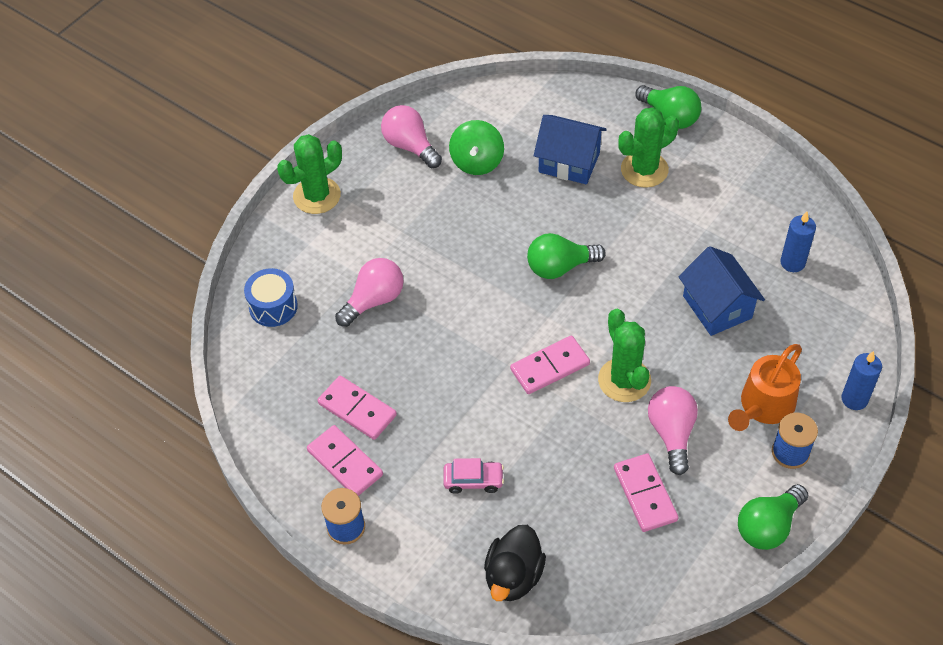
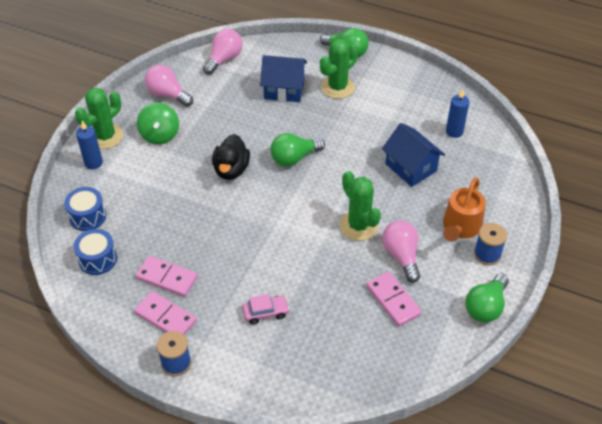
camera: 15 degrees left, 5 degrees down
(275, 368) = (98, 259): none -> blue drum
(374, 300) = (163, 200): pink light bulb -> pink light bulb (224, 59)
(477, 162) = (218, 98): green spinning top -> green spinning top (160, 135)
(513, 576) = (311, 375): black duck -> black duck (231, 170)
(550, 367) = (303, 225): pink domino -> none
(854, 399) = (520, 212): blue candle -> blue candle (93, 163)

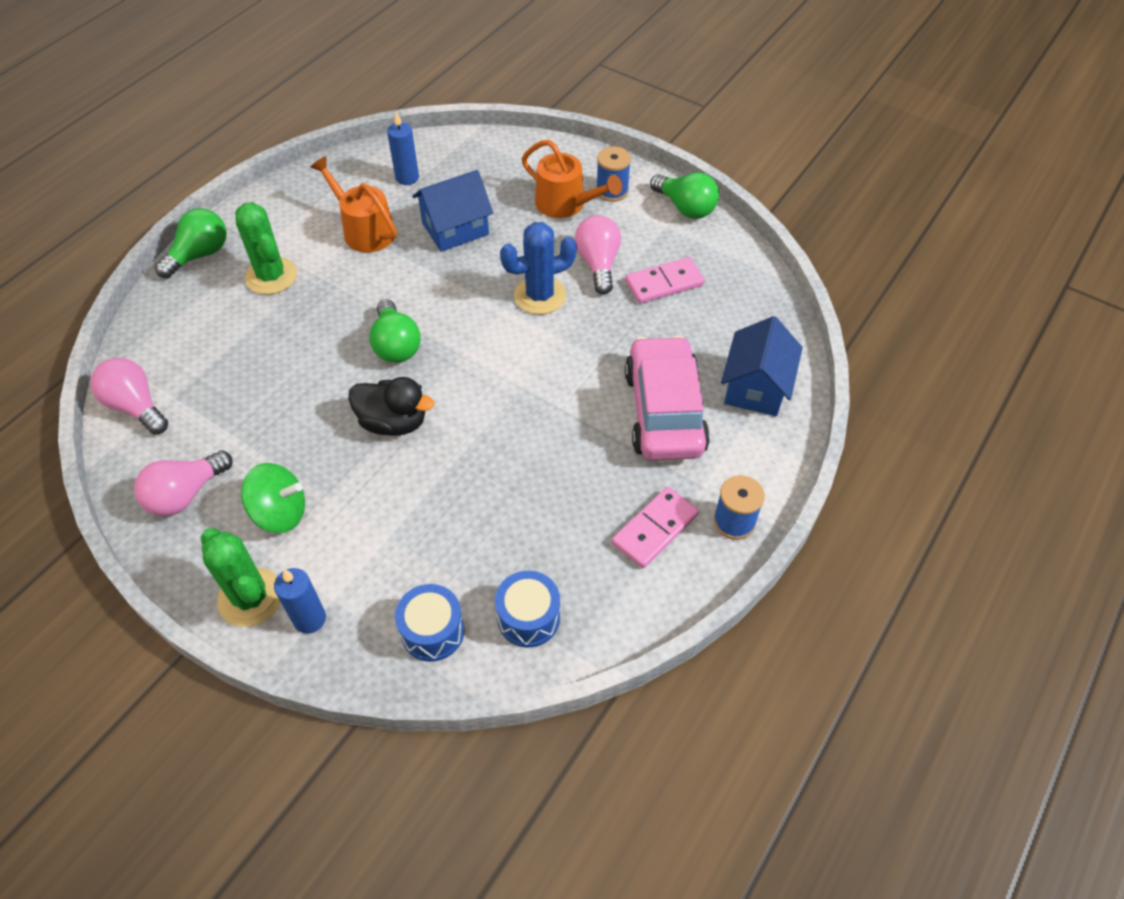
camera: 80 degrees left, 5 degrees up
(167, 278) = (584, 523): pink domino -> none
(265, 313) = (664, 411): pink car -> pink car, size x2.27
(284, 90) = (247, 338): blue house -> blue house (756, 387)
(358, 226) = (540, 295): green cactus -> blue cactus
(393, 121) = (364, 230): none -> orange watering can
(401, 256) = (598, 264): pink light bulb -> pink light bulb turned 90 degrees clockwise

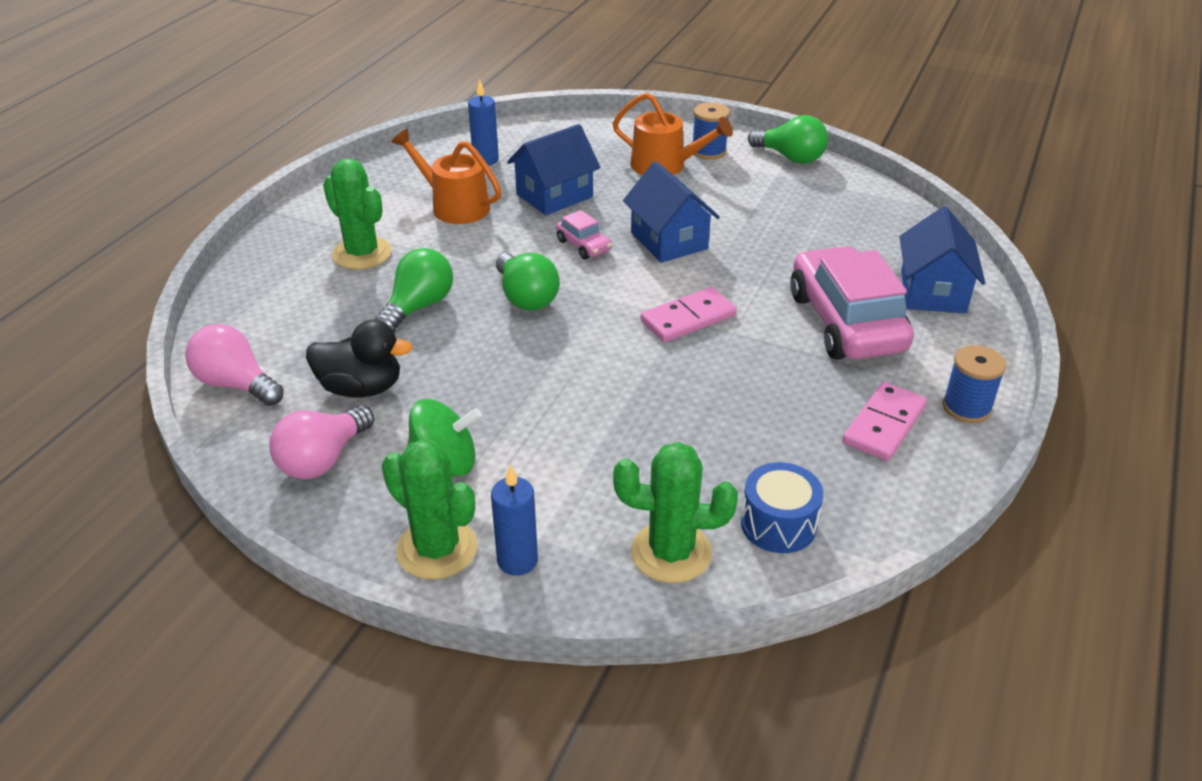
camera: 10 degrees left, 15 degrees down
(200, 255) = (272, 243): green light bulb -> green light bulb (418, 307)
(393, 422) = (549, 365): black duck -> black duck (361, 388)
(432, 631) = (671, 552): blue drum -> green cactus
(463, 292) = (583, 245): none -> pink car
(540, 295) = (669, 241): blue cactus -> blue house
(598, 264) = (720, 209): pink light bulb -> none
(664, 283) = (796, 218): pink domino -> pink domino (688, 318)

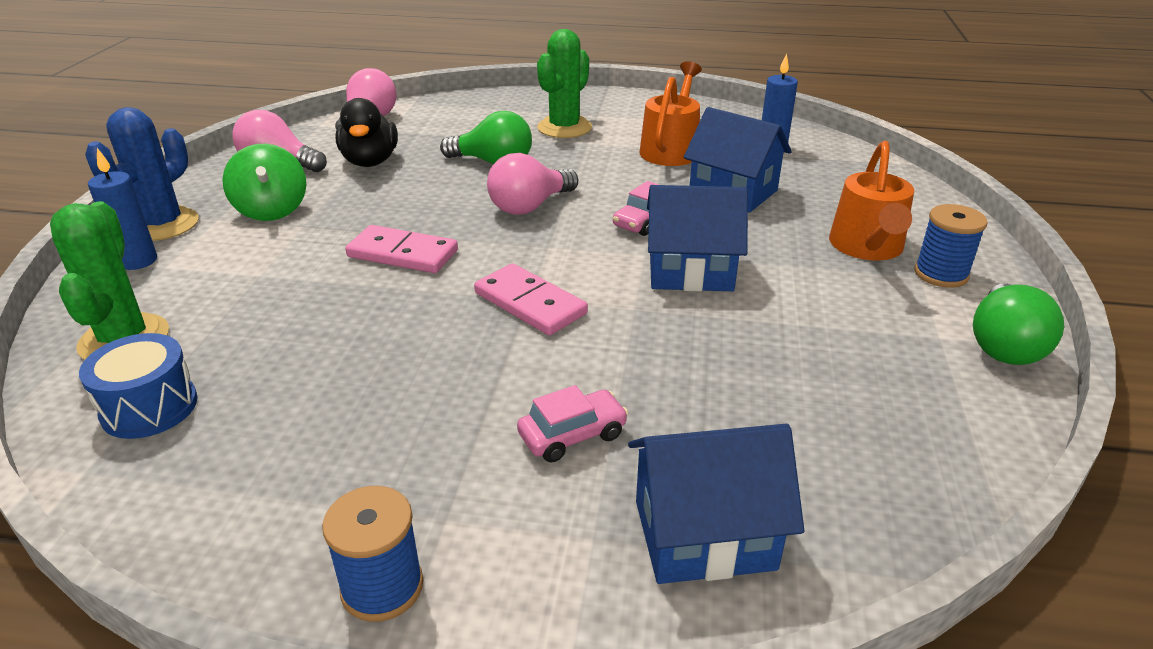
camera: 75 degrees right, 5 degrees down
(437, 549) = (163, 225): green cactus -> blue cactus
(526, 297) = (530, 206): green light bulb -> pink light bulb
(669, 241) = (690, 271): blue house -> blue house turned 45 degrees clockwise
(846, 322) = (572, 435): pink car -> pink car, size x0.44
(884, 425) = (334, 488): pink domino -> pink domino (403, 254)

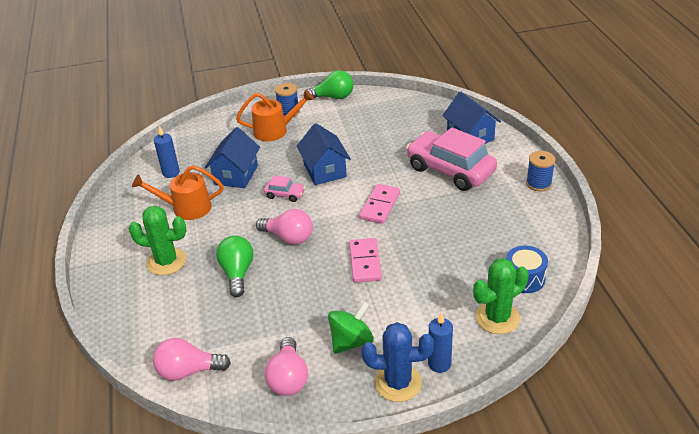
camera: 110 degrees left, 5 degrees up
(370, 162) = (261, 332): black duck -> none
(572, 435) = (450, 170): pink car -> pink car, size x2.27

